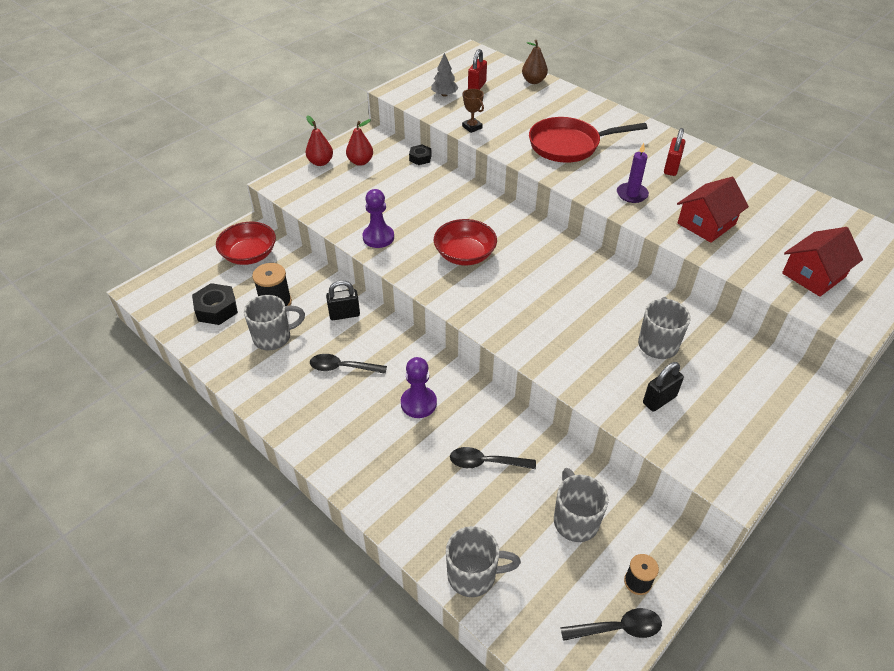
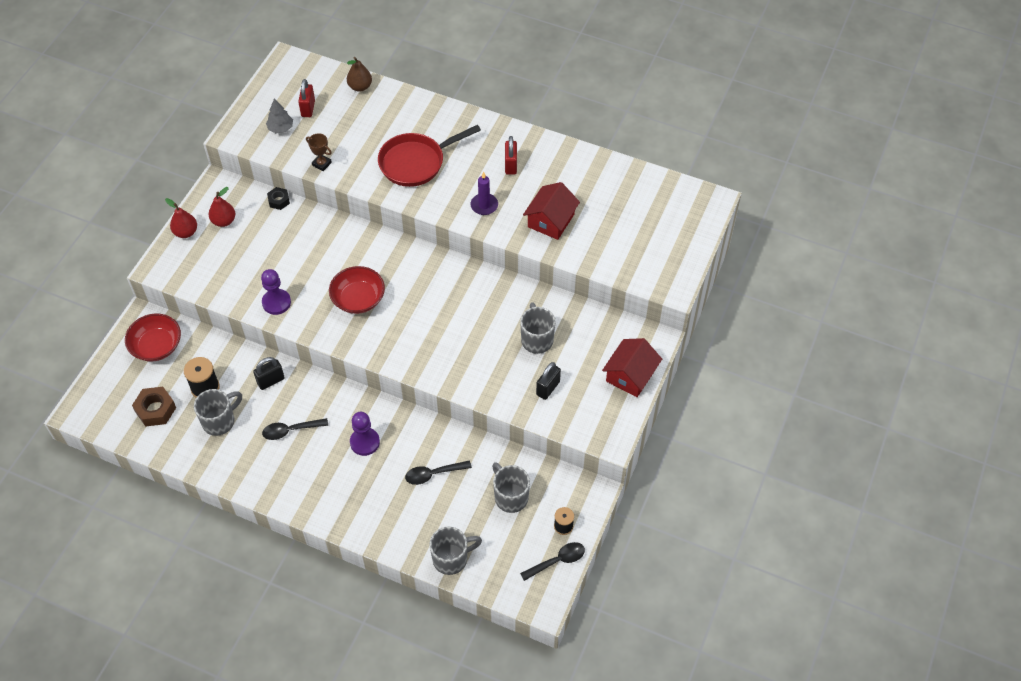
camera: 20 degrees left, 10 degrees up
(216, 309) = (155, 410): black nut -> brown nut
(814, 275) = (640, 249): red house -> red house (630, 375)

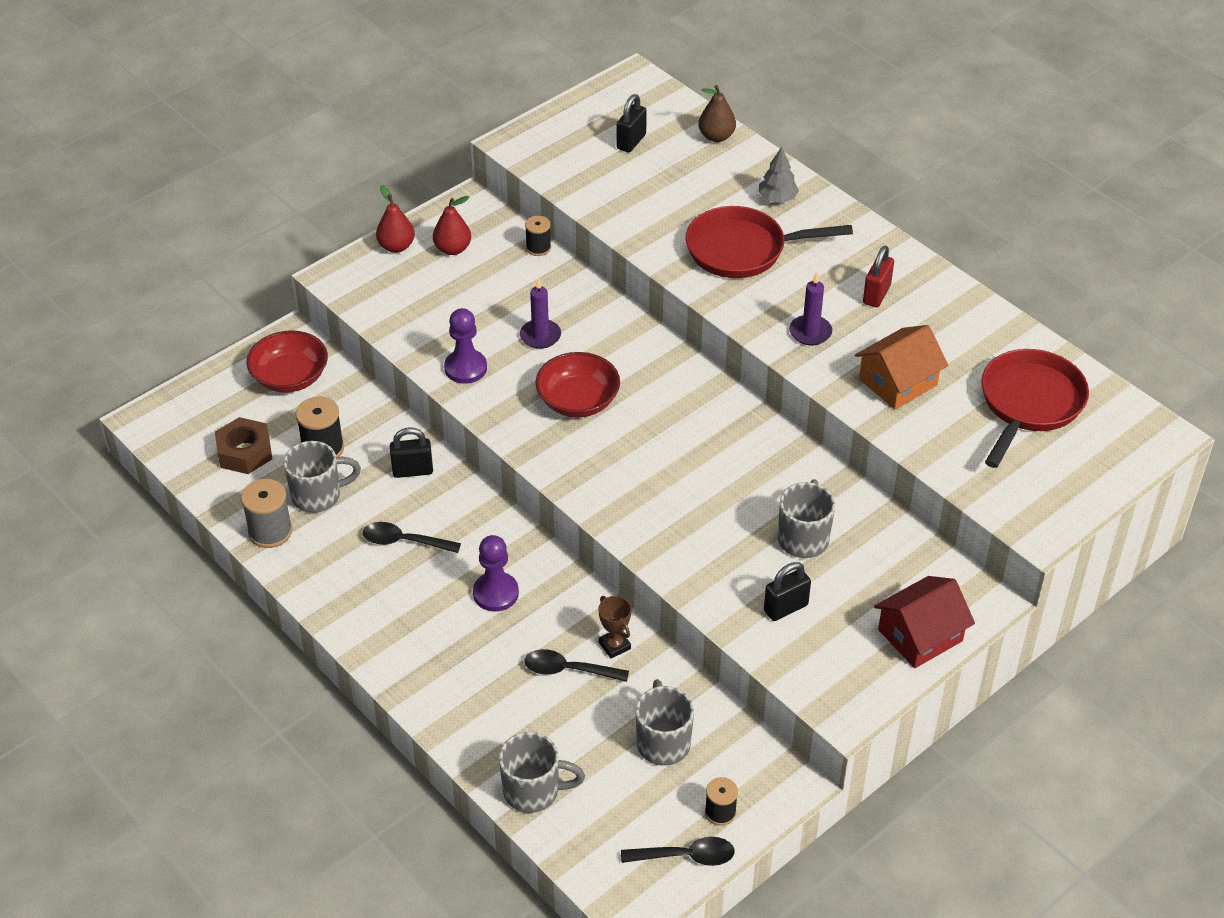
camera: 25 degrees right, 10 degrees down
(202, 457) = (270, 531): none -> grey spool
(279, 201) = (538, 248): black nut -> black spool
(280, 128) = (581, 154): grey tree -> grey tree (777, 198)
(308, 108) = (631, 142): red padlock -> black padlock
(312, 263) = (540, 336): none -> purple candle
(322, 164) = (612, 212): brown trophy -> brown trophy (614, 645)
(551, 220) = (898, 382): red house -> orange house
(631, 207) = (1029, 404): none -> red pan

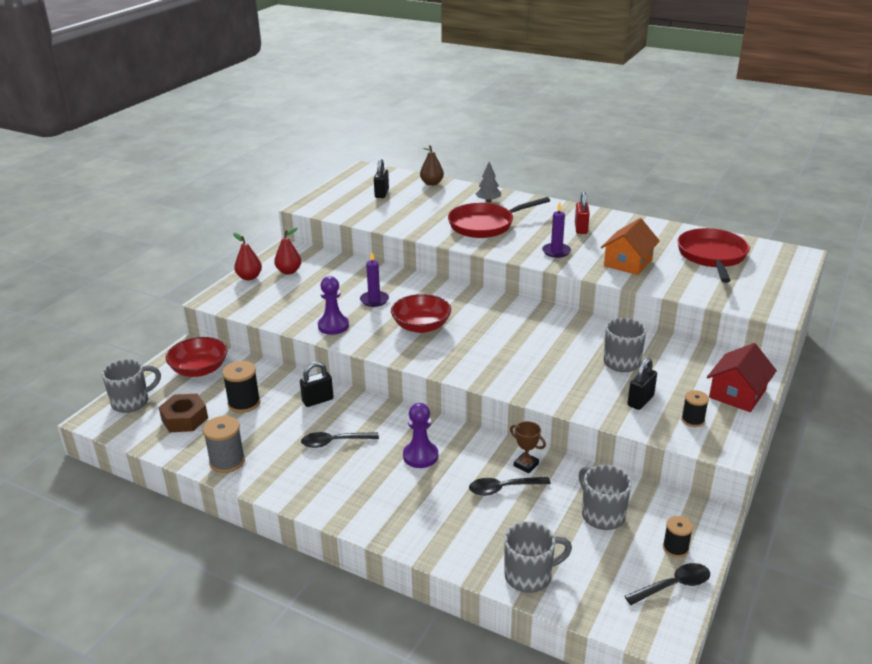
camera: 20 degrees left, 15 degrees down
(318, 496) = (254, 431): grey mug -> grey mug (132, 402)
(538, 248) = (345, 260): black spool -> black spool (692, 420)

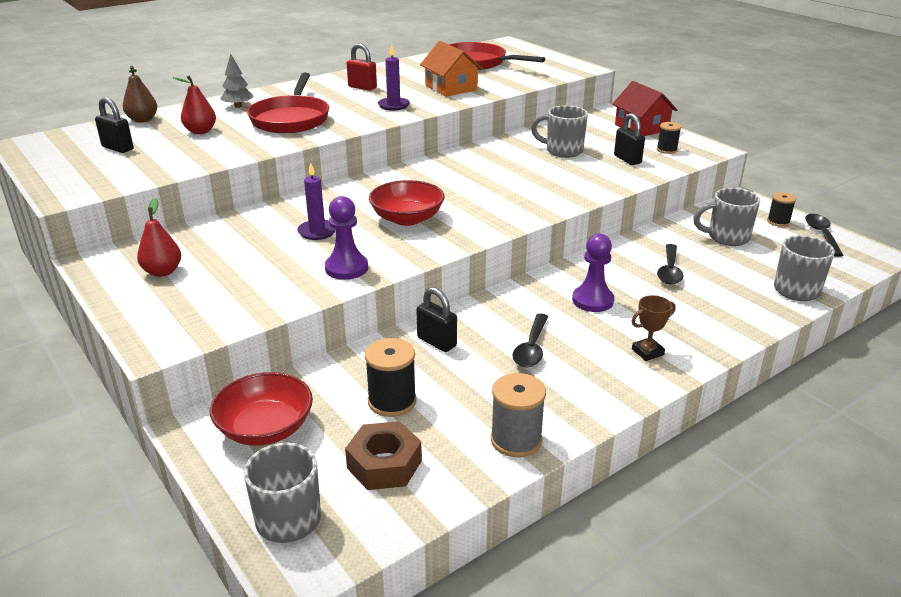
camera: 65 degrees left, 0 degrees up
(249, 277) = (133, 305): red pear -> red pear (200, 131)
(318, 400) = (436, 342): black padlock -> black padlock turned 45 degrees counterclockwise
(526, 465) = (640, 251): brown trophy -> brown trophy (647, 352)

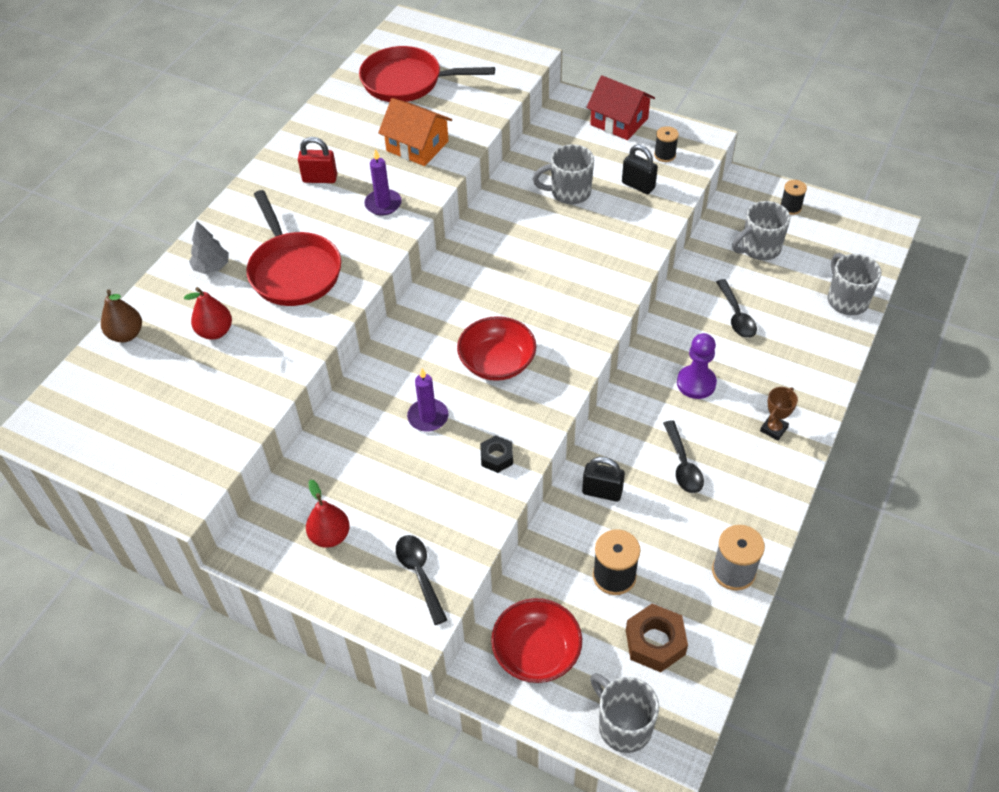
camera: 25 degrees left, 20 degrees up
(117, 148) = (152, 397): black padlock -> none
(346, 268) = (496, 457): purple pawn -> black nut
(821, 235) = (833, 213): black spoon -> black spoon (419, 574)

